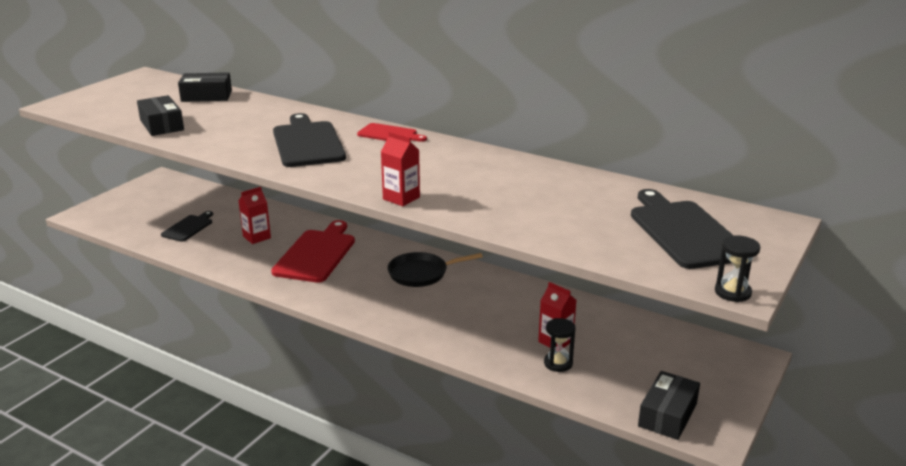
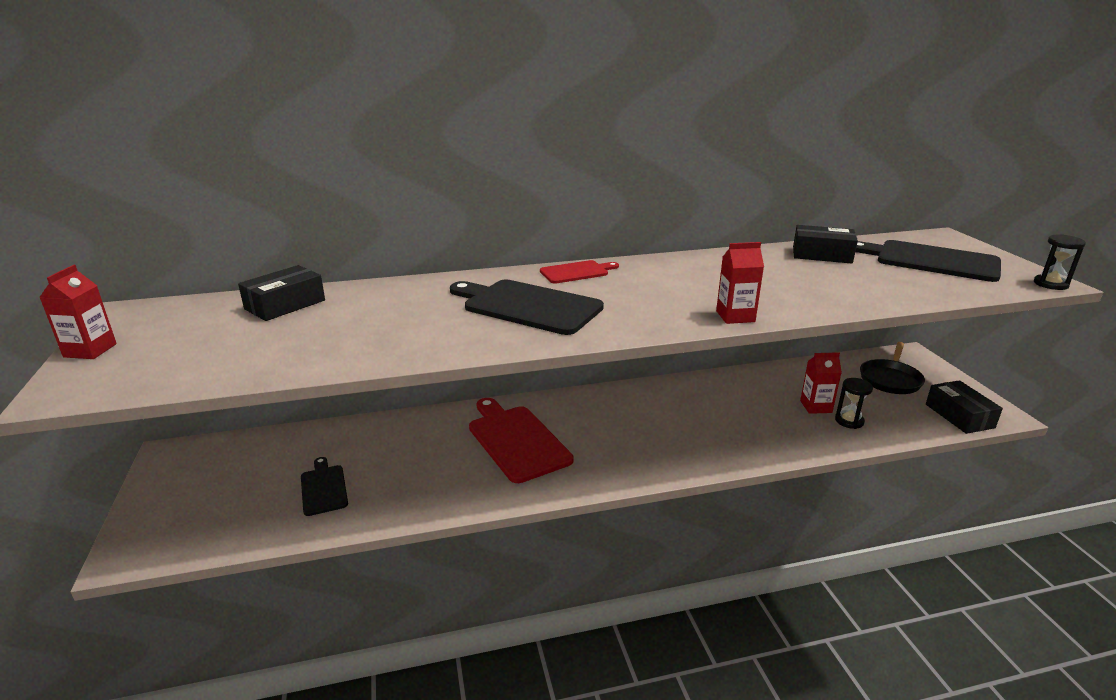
camera: 45 degrees left, 0 degrees up
(162, 125) = (311, 353): black box -> black box (822, 255)
(256, 237) = (424, 457): red carton -> red carton (90, 350)
(421, 274) = (634, 409): black pan -> black pan (890, 379)

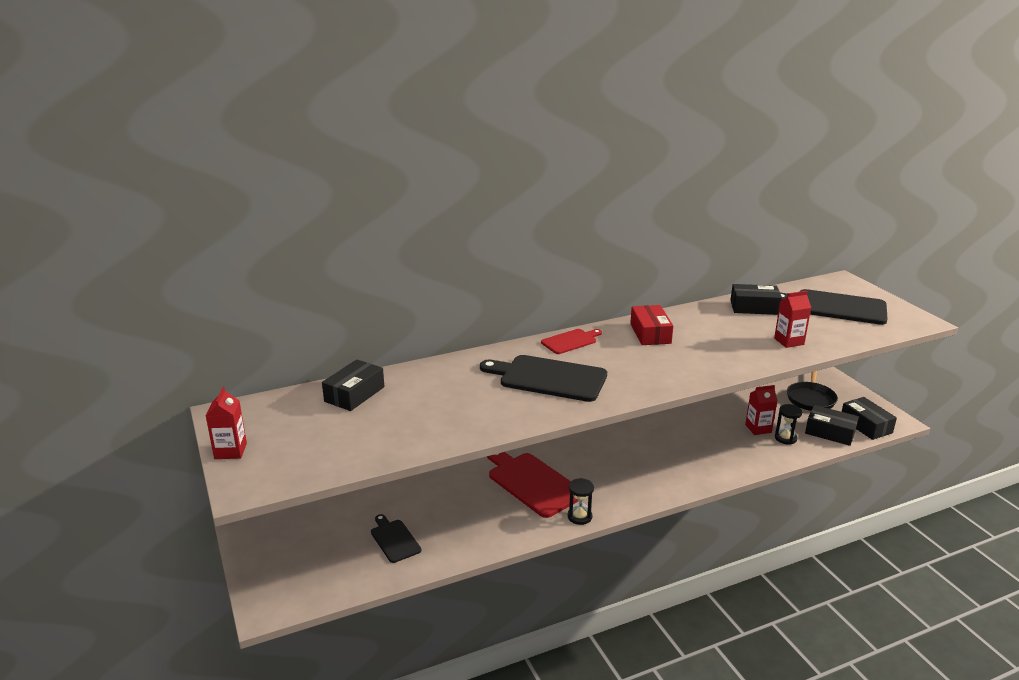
camera: 10 degrees left, 0 degrees up
(679, 271) = (650, 333): none -> red box
(735, 316) = (706, 373): red carton -> red carton (789, 341)
(909, 420) = (830, 432): none -> black box
(1050, 284) = (922, 323): black hourglass -> black hourglass (579, 517)

